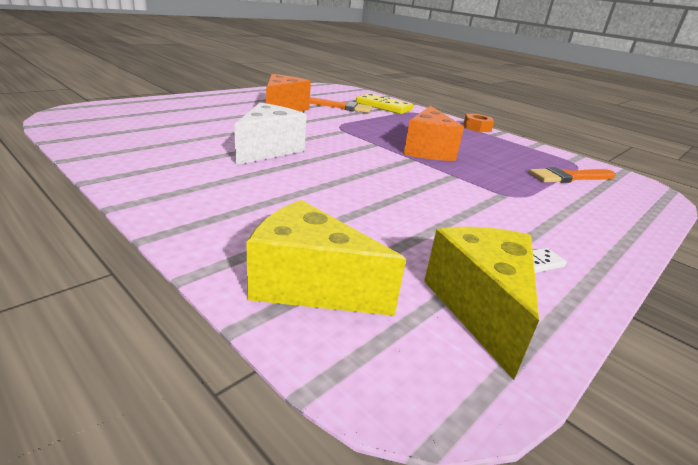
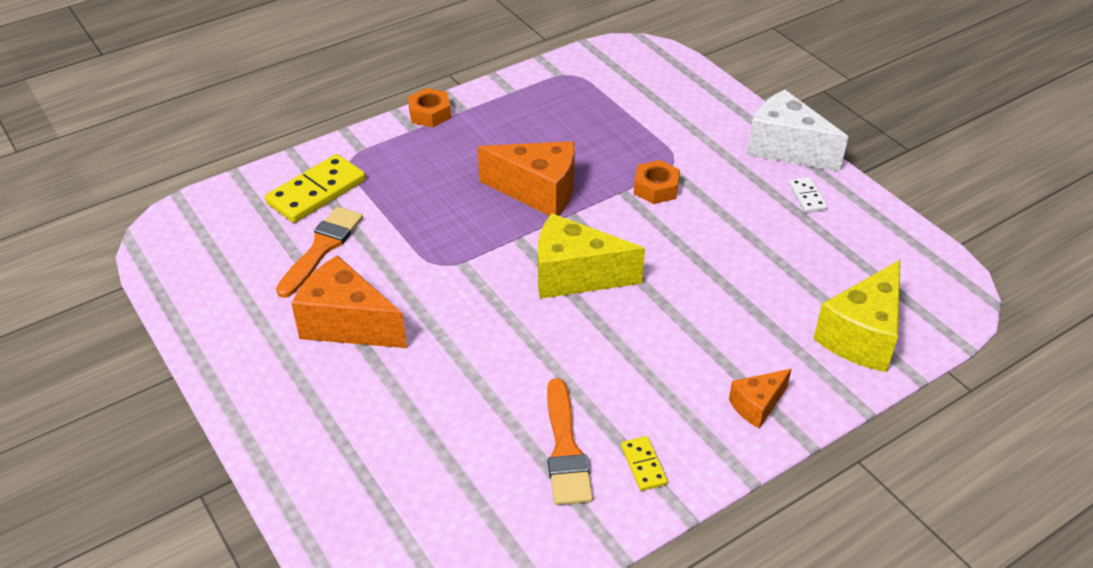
camera: 75 degrees left, 15 degrees up
(147, 169) = (643, 465): none -> yellow domino
(202, 215) = (757, 405): none -> orange cheese
(268, 150) = (556, 349): white cheese -> white cheese (786, 148)
(470, 187) = (656, 188): none -> orange nut
(479, 308) = (872, 247): yellow cheese -> yellow cheese (575, 276)
(569, 177) = (615, 98): orange brush -> orange brush (565, 449)

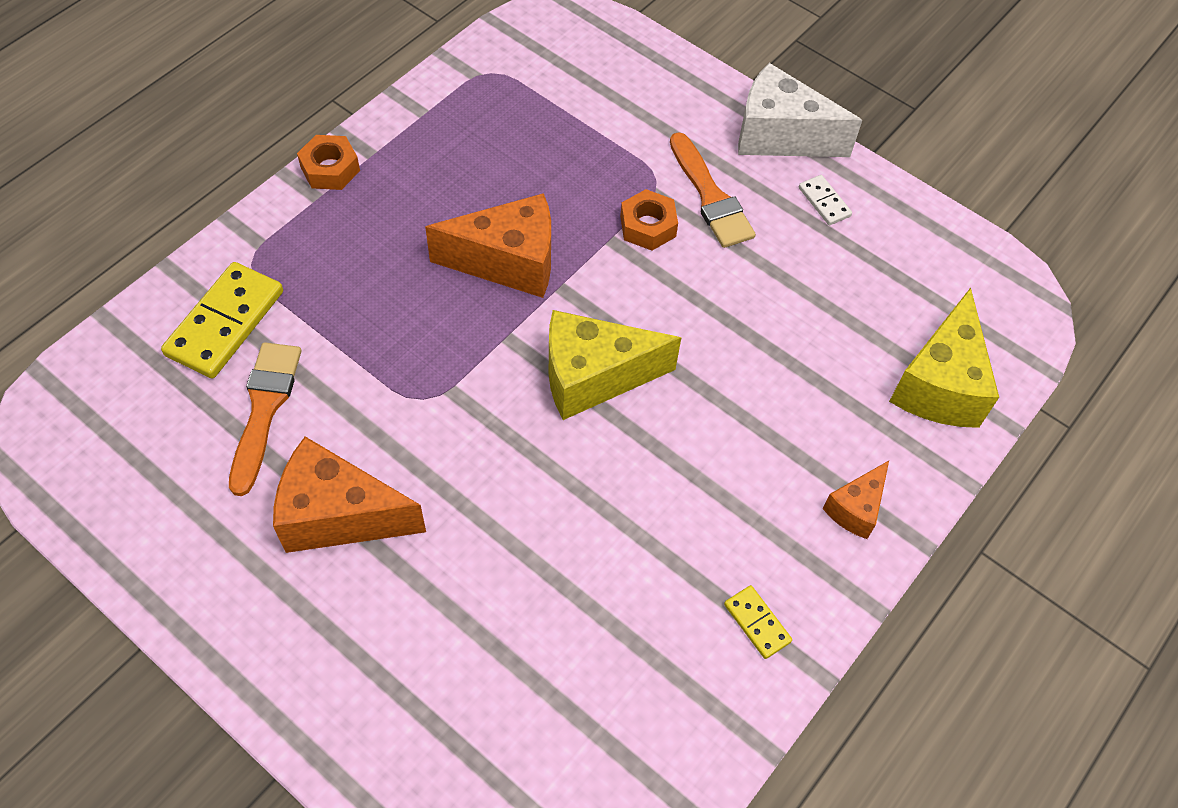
camera: 20 degrees left, 15 degrees up
(565, 449) = (663, 626): orange brush -> orange brush (710, 197)

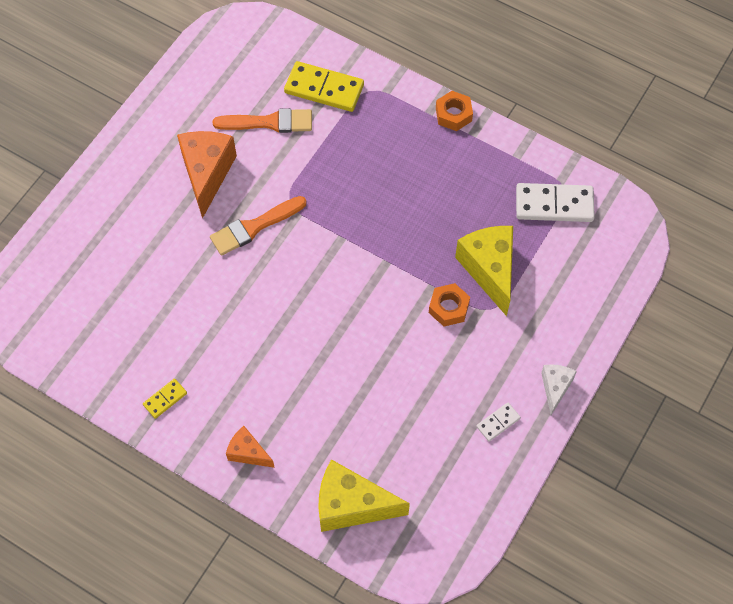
camera: 85 degrees right, 5 degrees up
(508, 262) = (400, 228): orange cheese -> none
(510, 88) = (554, 205): none -> white domino
(593, 377) = (320, 290): yellow cheese -> yellow cheese (489, 270)
(710, 197) = (484, 345): orange brush -> orange brush (254, 227)
(779, 136) = (555, 388): white cheese -> white cheese, size x0.55

